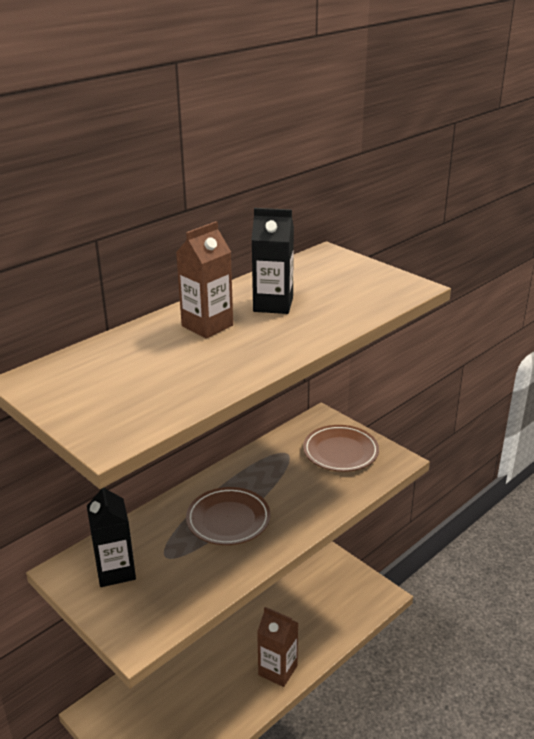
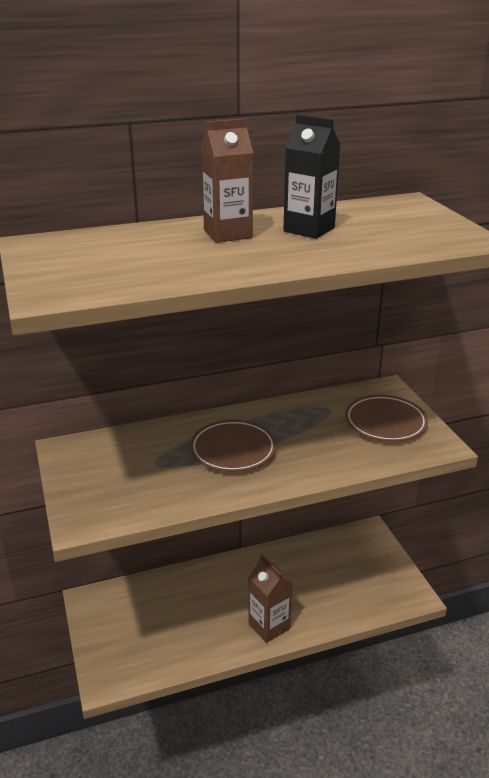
camera: 25 degrees right, 0 degrees up
(115, 571) = (105, 461): black carton -> none

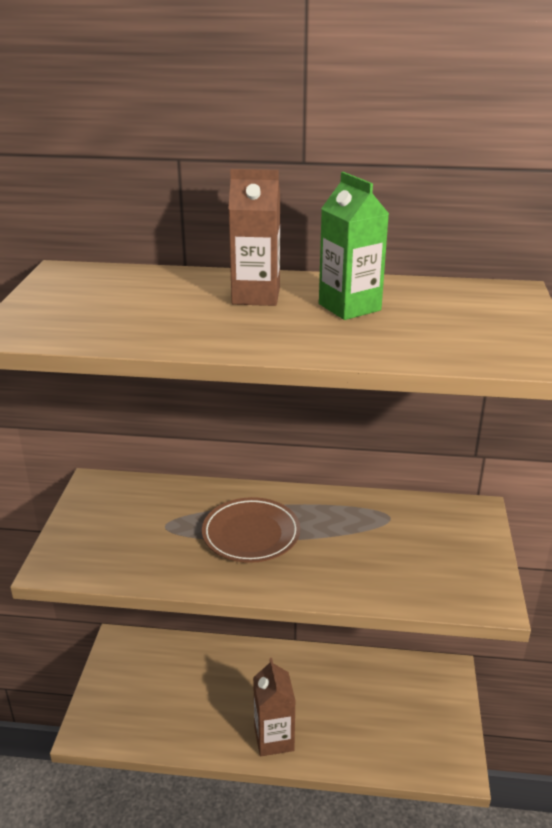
camera: 25 degrees right, 0 degrees up
(309, 229) = (349, 307): black carton -> green carton
(385, 422) = (444, 552): brown plate -> none

